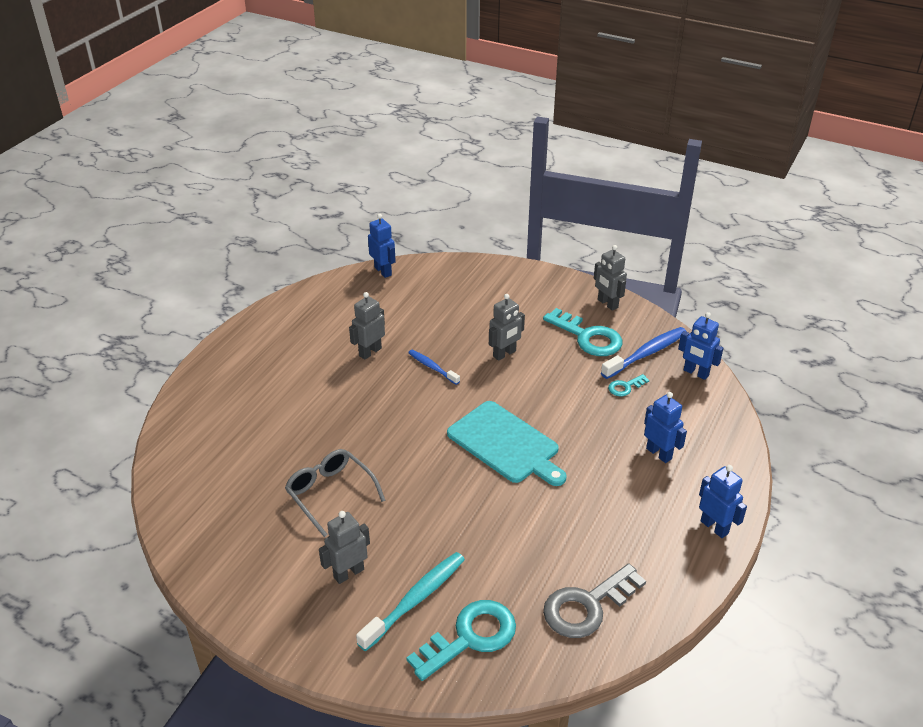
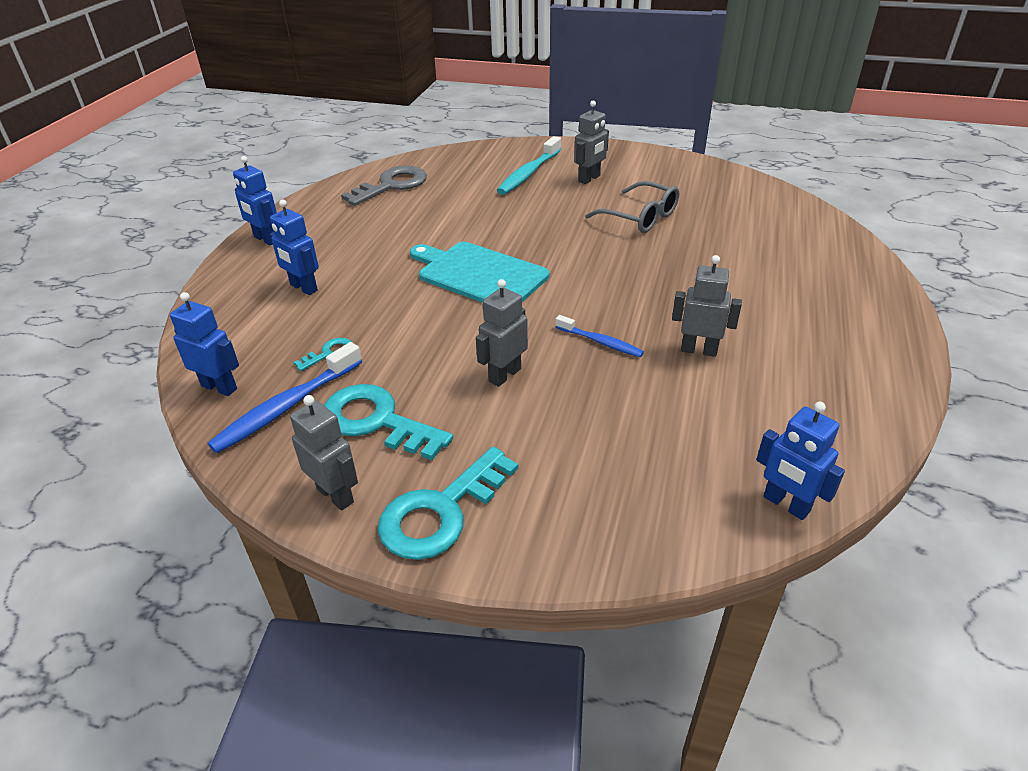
camera: 170 degrees right, 0 degrees up
(370, 352) = (698, 350): grey robot -> grey robot turned 105 degrees counterclockwise
(470, 637) = (480, 163): turquoise key -> turquoise key (441, 512)

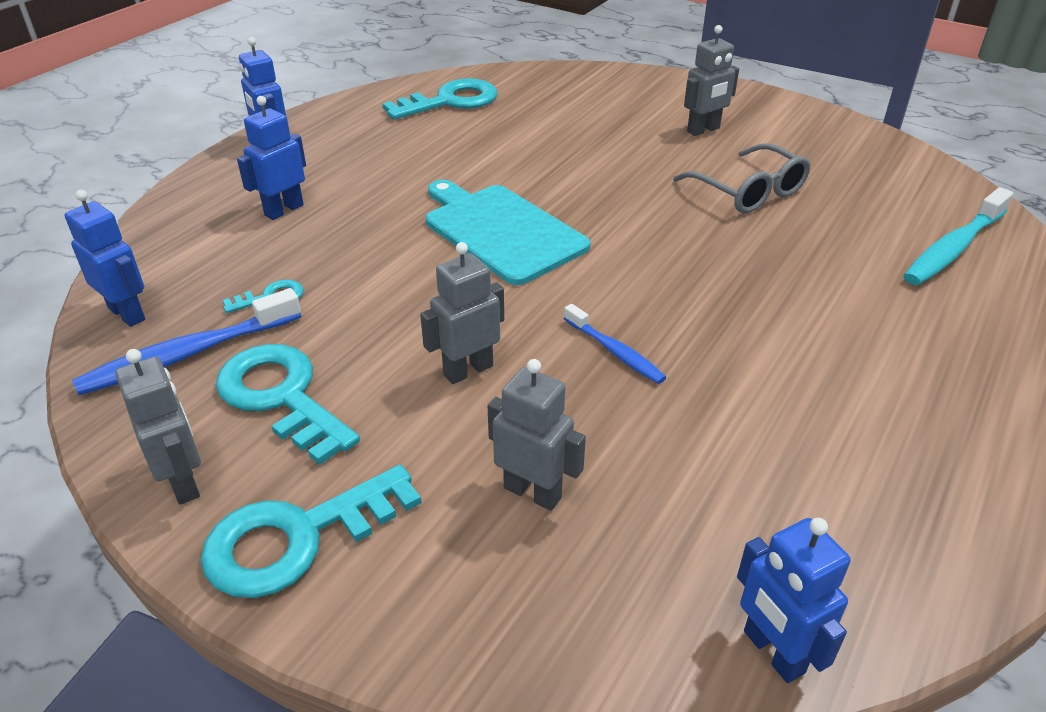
camera: 15 degrees right, 0 degrees up
(303, 288) = (284, 210): blue robot -> blue robot turned 75 degrees clockwise
(392, 185) = (450, 101): grey key -> turquoise key
(528, 173) = (627, 111): turquoise toothbrush -> turquoise toothbrush (953, 248)
(698, 350) = (746, 391): grey robot -> grey robot (532, 492)

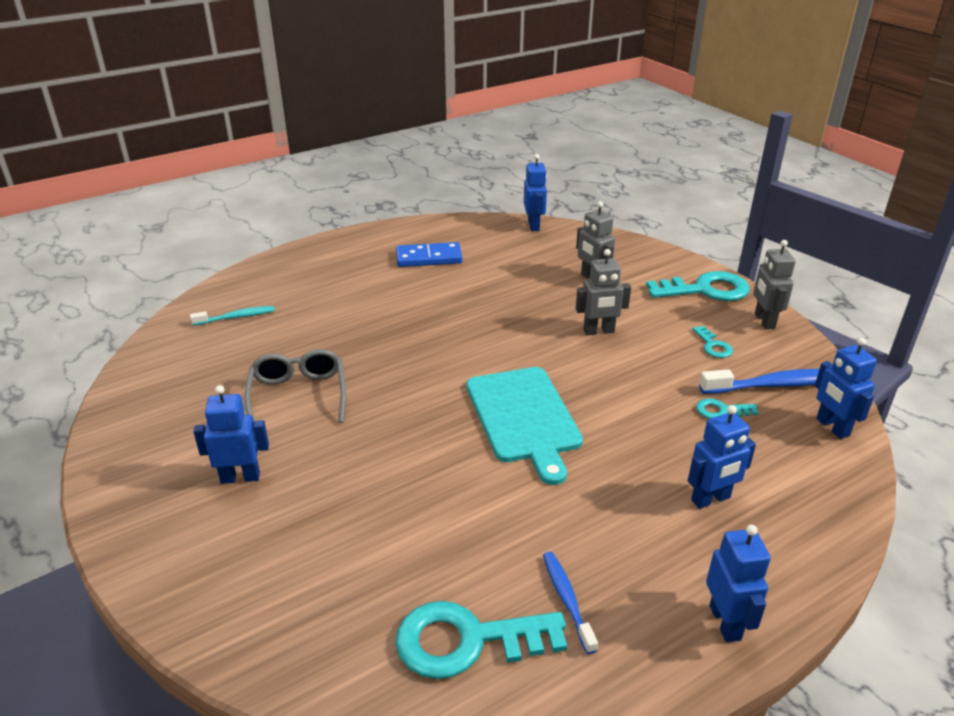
camera: 155 degrees left, 5 degrees down
(281, 397) = (713, 346): turquoise key -> turquoise key, size x0.48
(615, 352) = (508, 319): blue toothbrush -> blue toothbrush (567, 599)
(703, 130) = (240, 477): grey robot -> blue robot
(866, 444) = (429, 258): none -> blue domino
(953, 248) = (236, 317): turquoise toothbrush -> turquoise toothbrush, size x0.60

